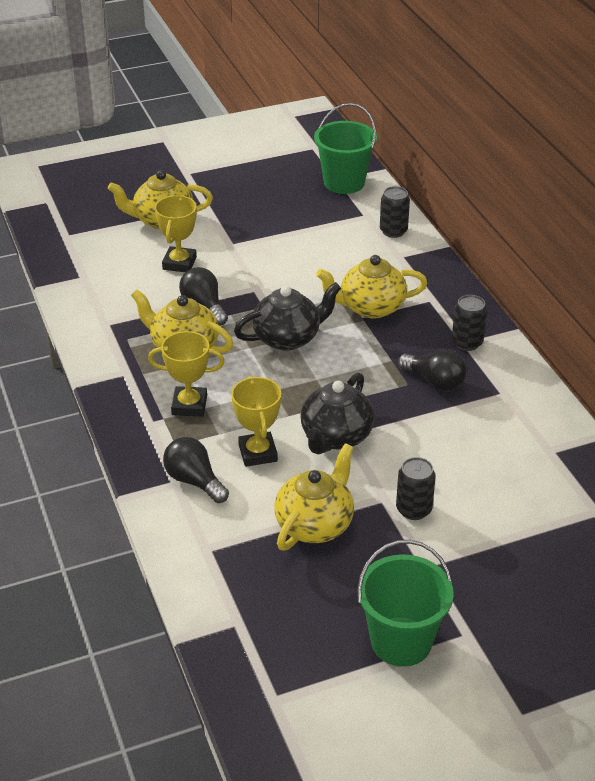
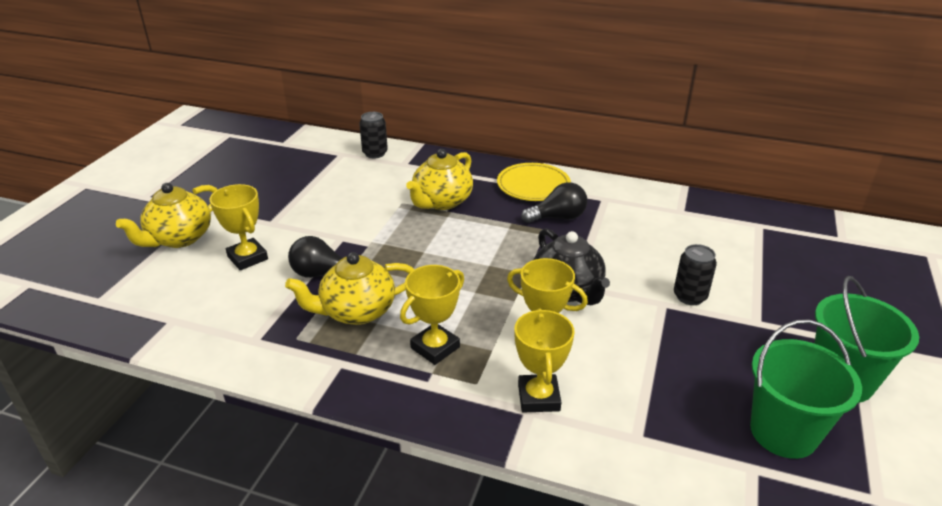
camera: 50 degrees left, 5 degrees down
(194, 481) = (538, 397): black light bulb -> yellow trophy
(288, 338) = (422, 253): black teapot -> none
(315, 524) = (662, 354): yellow teapot -> none
(344, 182) = (290, 144): green bucket -> green bucket (783, 432)
(467, 343) = (533, 186): black can -> yellow plate

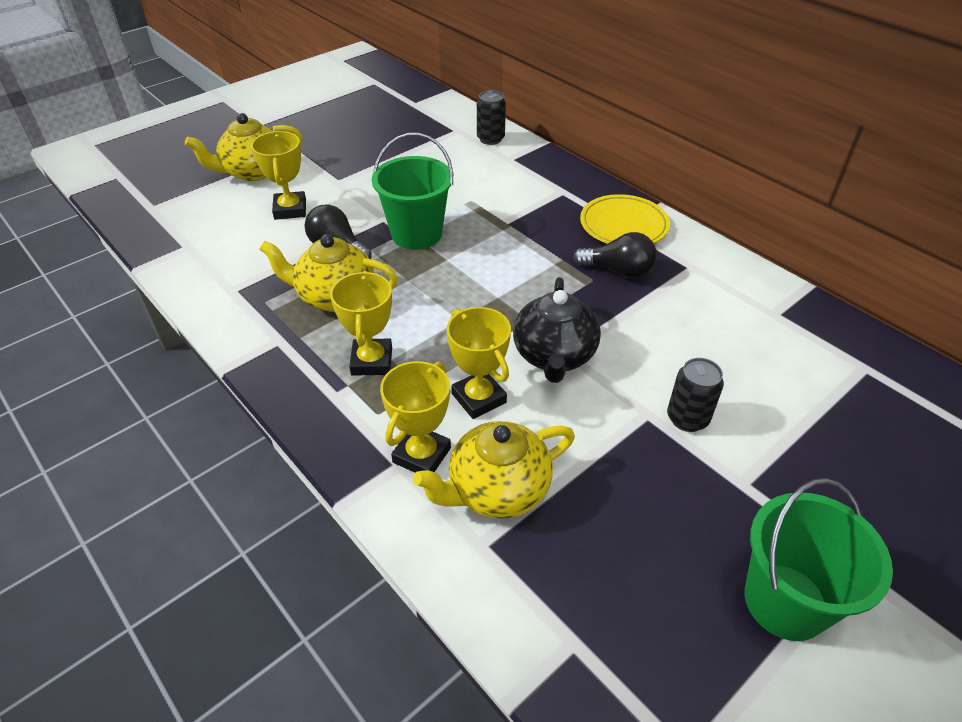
camera: 30 degrees right, 10 degrees up
(435, 347) = (372, 361): yellow trophy -> yellow trophy turned 75 degrees counterclockwise
(441, 202) = (510, 212): yellow teapot -> yellow teapot (497, 490)
(783, 432) = (648, 623): green bucket -> green bucket (416, 234)

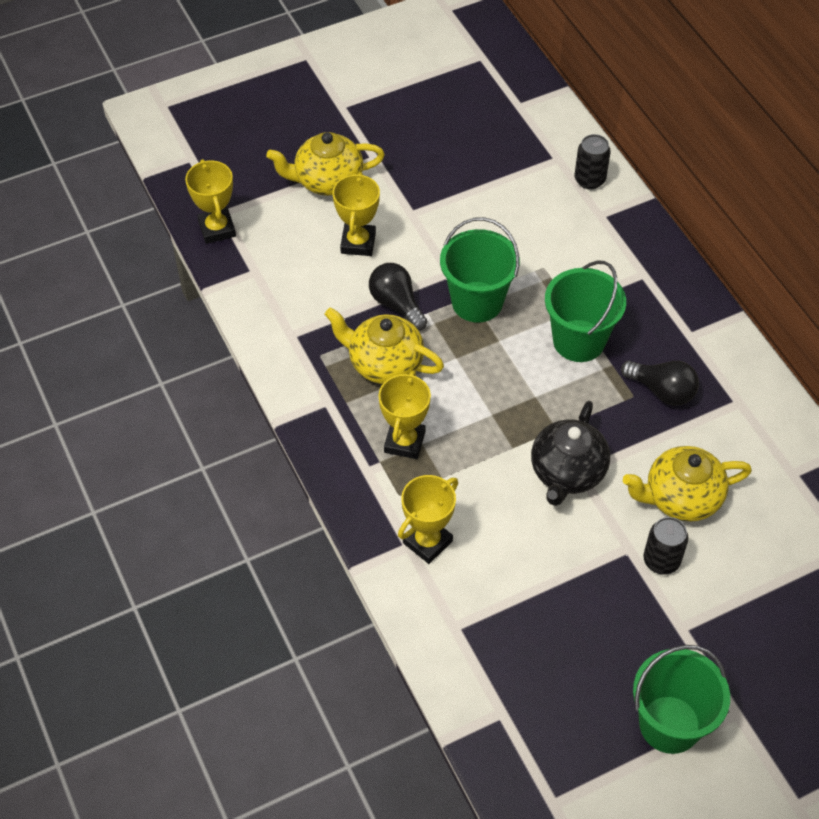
camera: 15 degrees right, 10 degrees up
(479, 398) = (488, 500): yellow trophy -> yellow trophy (217, 229)
(497, 490) = (480, 586): yellow teapot -> yellow teapot (681, 498)
(523, 246) = (579, 341): none -> green bucket
(623, 225) = (690, 335): yellow plate -> none

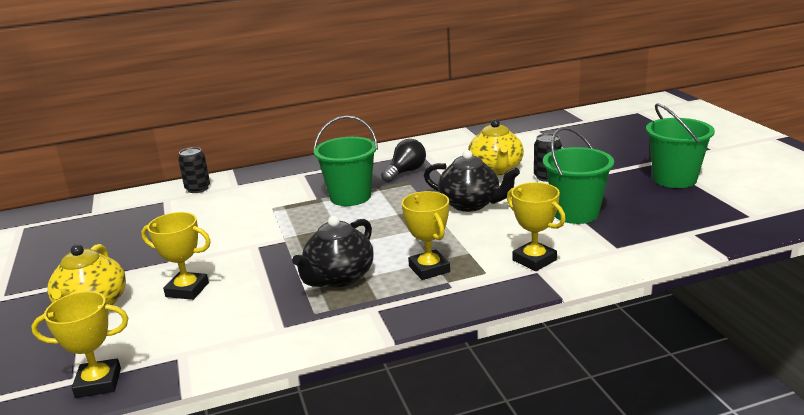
camera: 80 degrees left, 30 degrees down
(384, 363) = (339, 278): yellow teapot -> black teapot
(396, 304) = (273, 271): black light bulb -> none
(404, 442) = (429, 269): yellow trophy -> yellow trophy turned 45 degrees clockwise
(477, 302) = (292, 234): green bucket -> green bucket (575, 213)

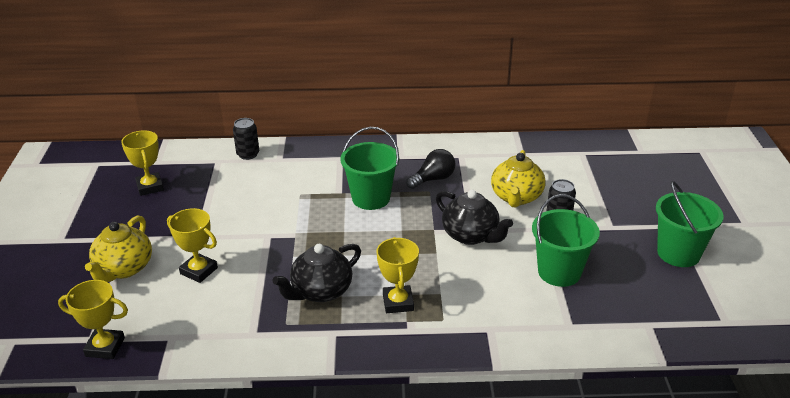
camera: 15 degrees right, 10 degrees up
(534, 260) = (491, 317): yellow trophy -> yellow trophy (150, 187)

